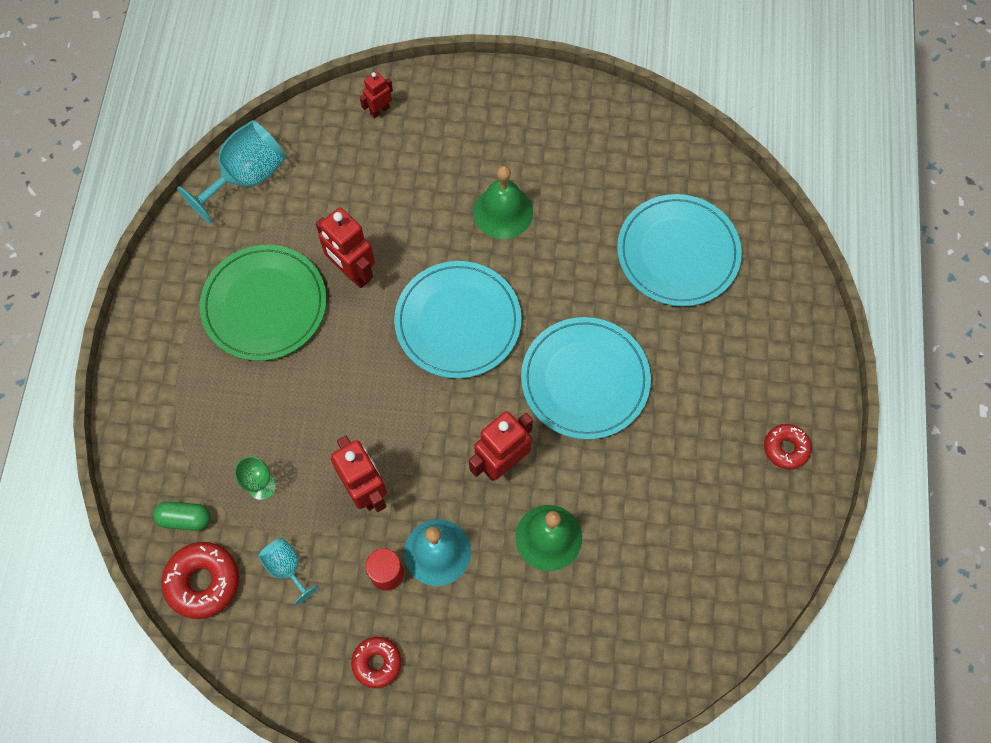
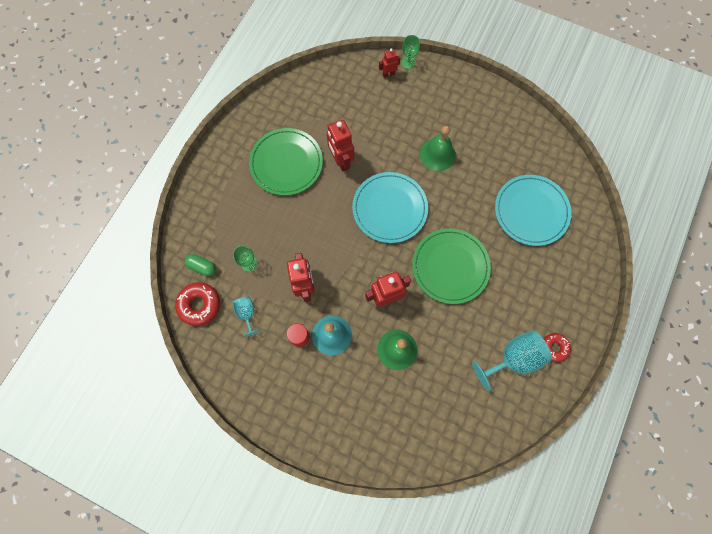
camera: 20 degrees right, 5 degrees up
(246, 177) = (301, 89): turquoise goblet -> turquoise goblet (513, 358)
(377, 663) = (276, 385): red donut -> none
(405, 83) = (408, 63): none -> green goblet
(585, 380) = (450, 266): turquoise plate -> green plate

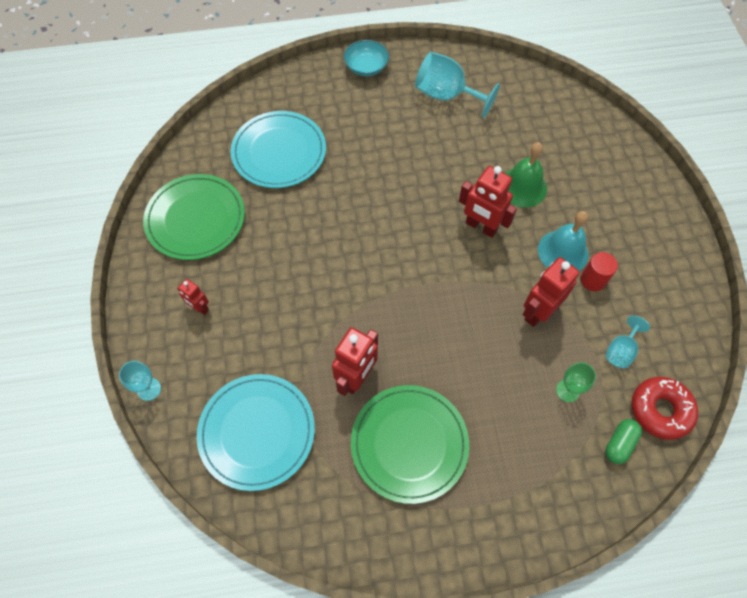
camera: 125 degrees left, 10 degrees down
(202, 267) = (619, 443): green capsule -> green capsule turned 45 degrees clockwise
(388, 74) = (184, 403): red robot -> red robot (199, 308)
(389, 208) = (378, 284): turquoise plate -> turquoise plate (257, 432)
(408, 63) = (149, 389): green goblet -> turquoise goblet
(437, 154) = (270, 275): green bell -> none
(450, 266) = (399, 189): green plate -> green plate (195, 219)
(554, 347) = (409, 72): red donut -> none
(578, 319) = (366, 67): none -> turquoise bowl

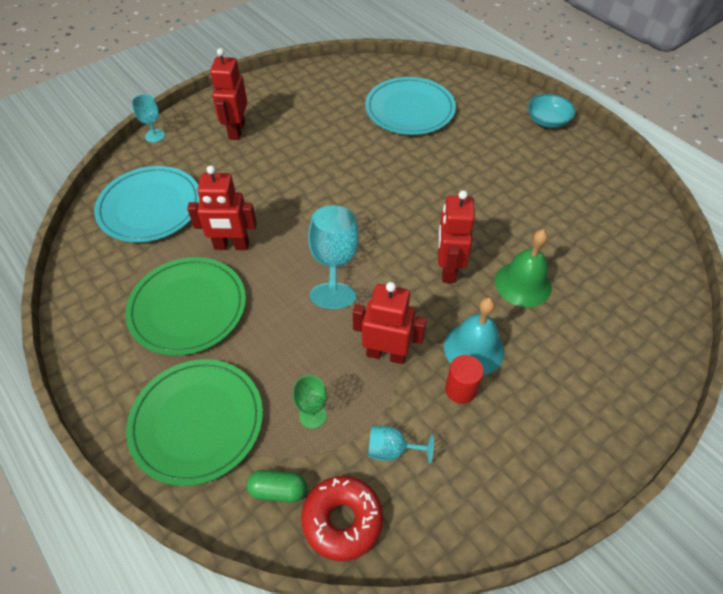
camera: 60 degrees right, 10 degrees down
(195, 219) = (311, 95): green plate -> green plate (197, 422)
(199, 308) = (236, 130): red robot -> red robot, size x1.80
(446, 95) = (573, 184): turquoise goblet -> turquoise goblet (334, 262)

